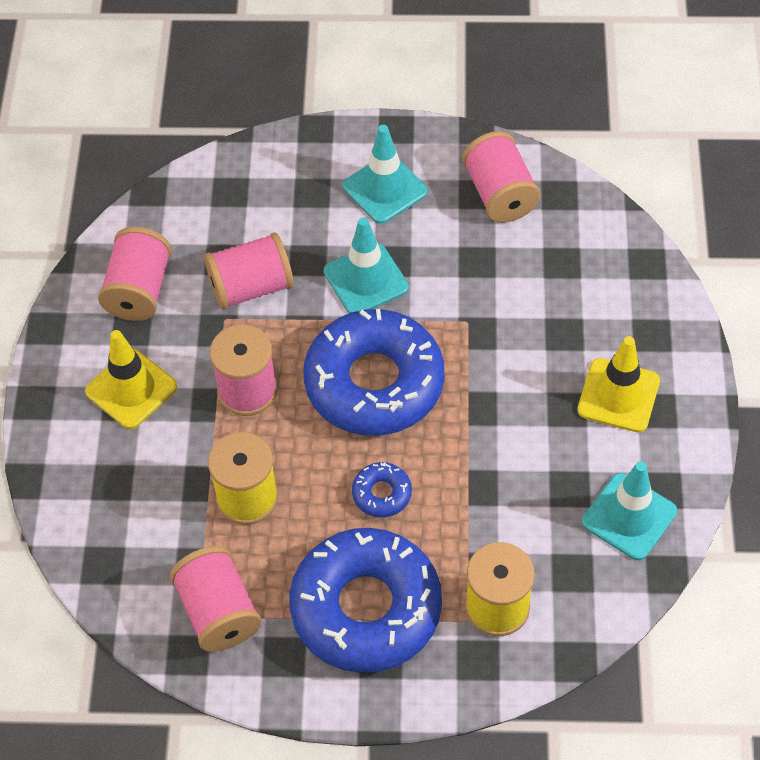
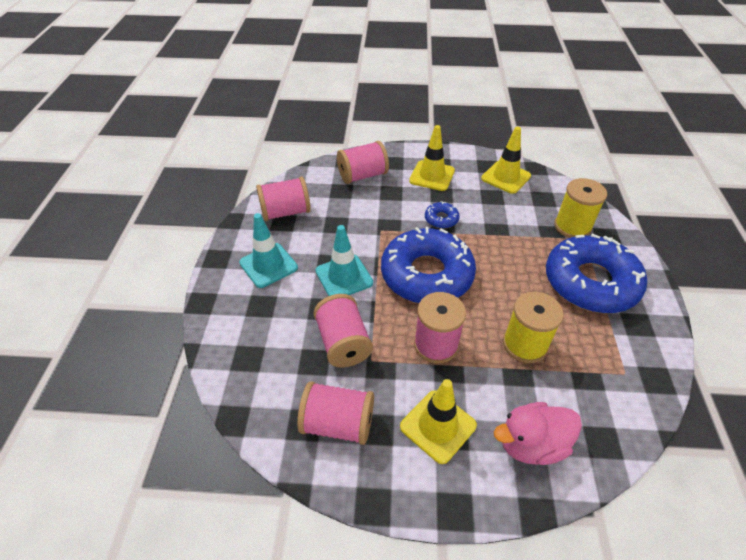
camera: 90 degrees left, 10 degrees down
(103, 485) = (531, 444): none -> pink duck
(218, 612) = (618, 361): pink spool -> pink spool (363, 175)
(382, 494) = (509, 273): blue donut -> blue donut (441, 219)
(629, 517) = (506, 177): turquoise traffic cone -> yellow traffic cone

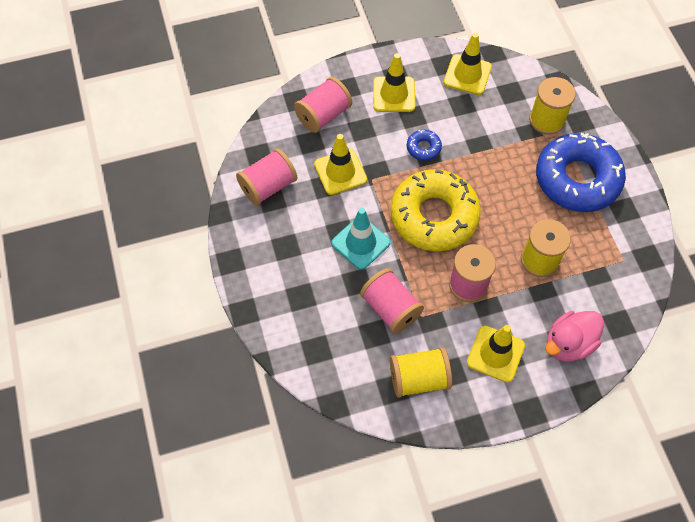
camera: 20 degrees left, 15 degrees up
(268, 265) = (284, 253): turquoise traffic cone -> none
(338, 424) = (419, 379): pink spool -> yellow spool
(355, 218) = (340, 172): none -> yellow traffic cone
(427, 274) = (434, 216): blue donut -> yellow donut

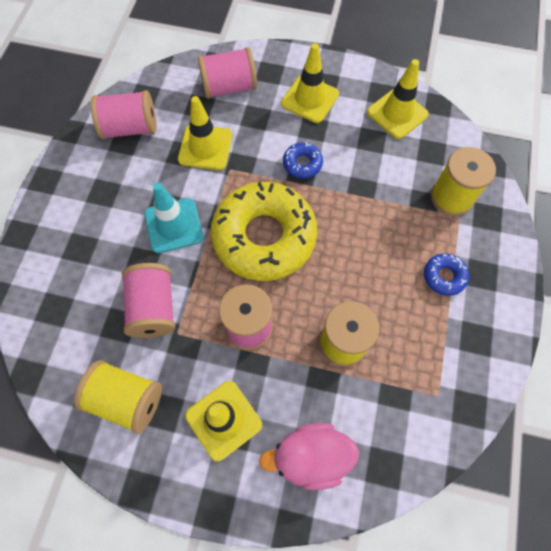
camera: 30 degrees right, 5 degrees up
(577, 179) = (444, 276): blue donut -> blue donut, size x0.41

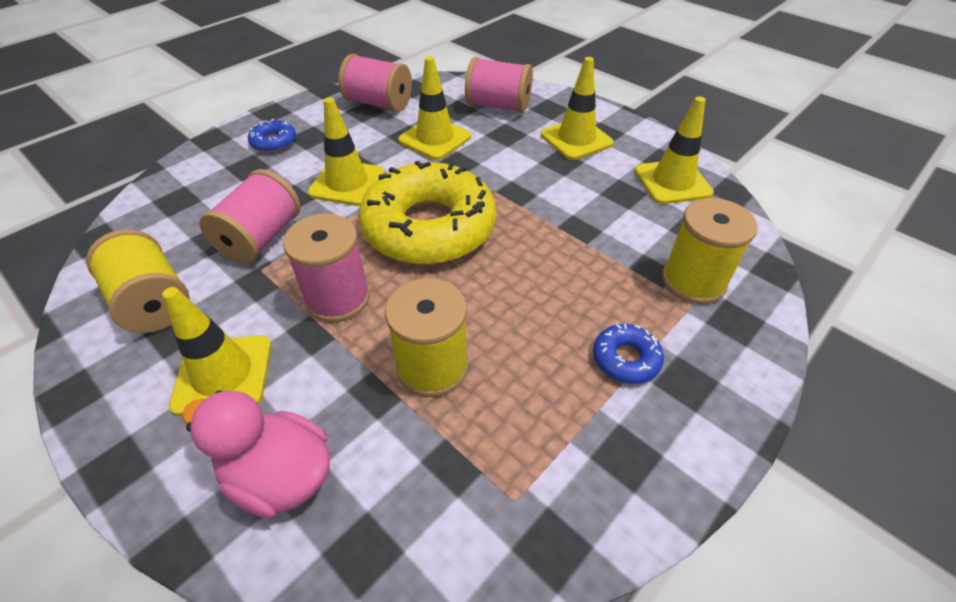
camera: 30 degrees right, 20 degrees down
(174, 225) = (347, 183): turquoise traffic cone -> yellow traffic cone
(302, 164) = (525, 184): blue donut -> blue donut (274, 142)

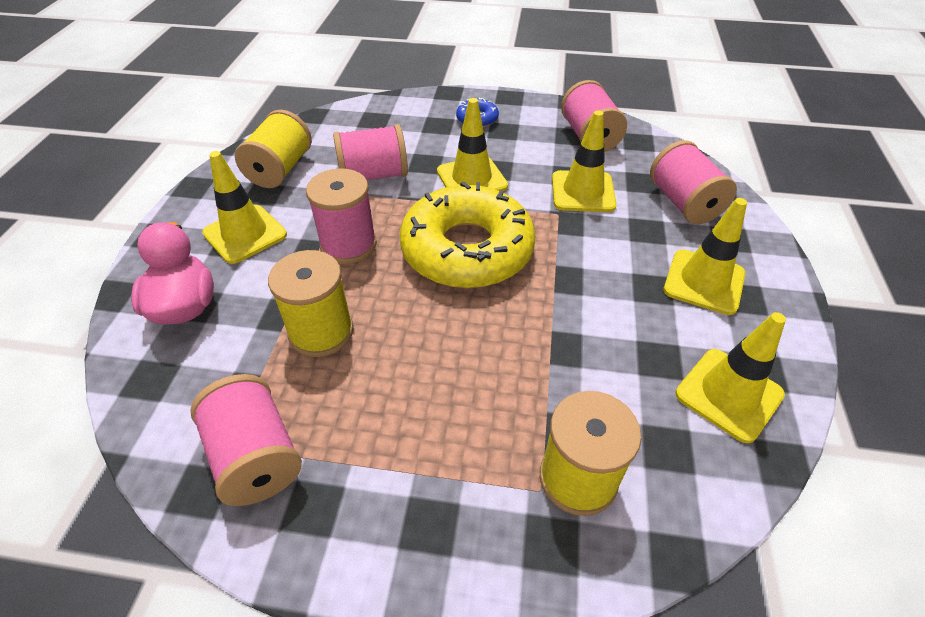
camera: 55 degrees right, 0 degrees up
(544, 480) = (256, 456): none -> pink spool
(625, 359) = (422, 460): blue donut -> none

